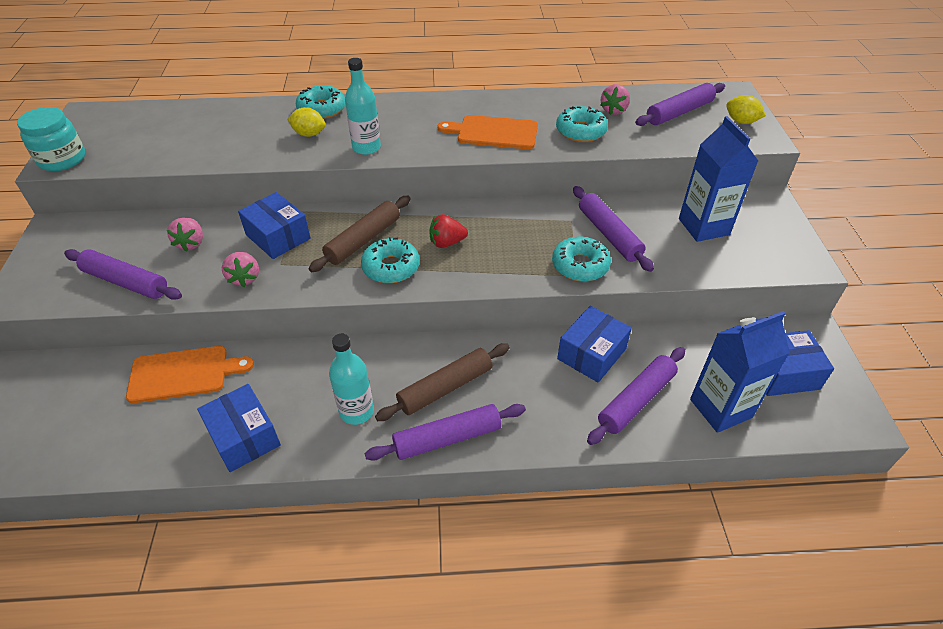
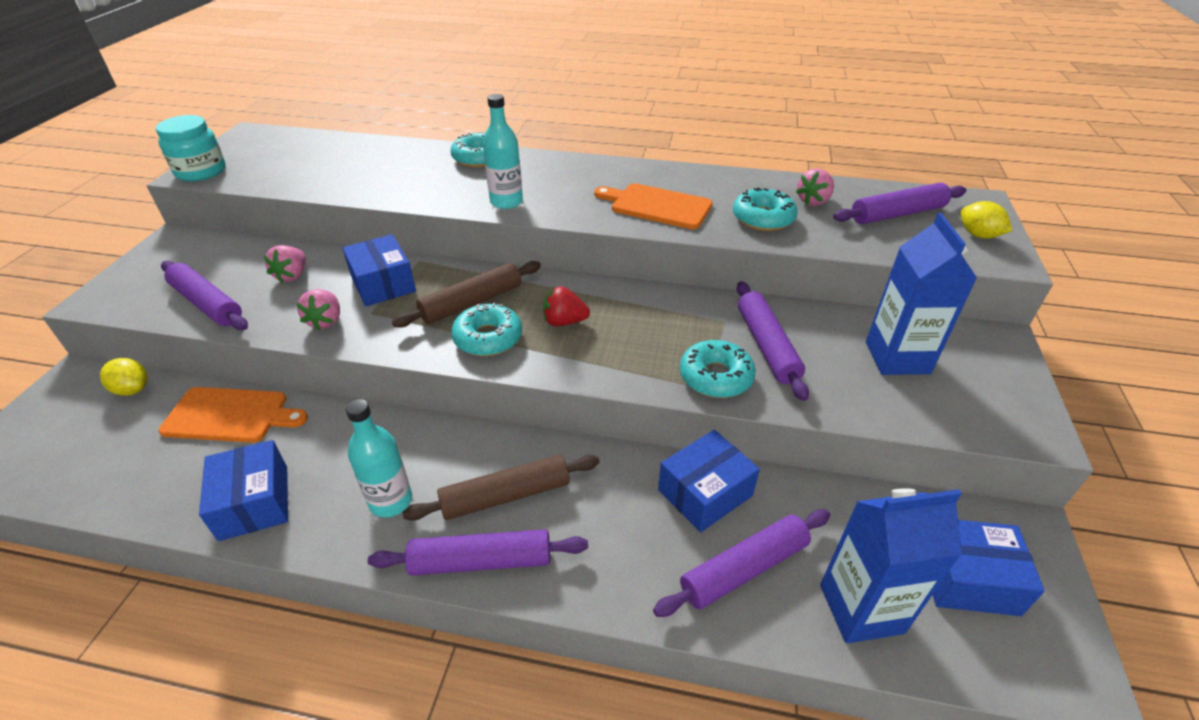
camera: 15 degrees right, 5 degrees down
(309, 134) = (453, 180): yellow lemon -> yellow lemon (132, 389)

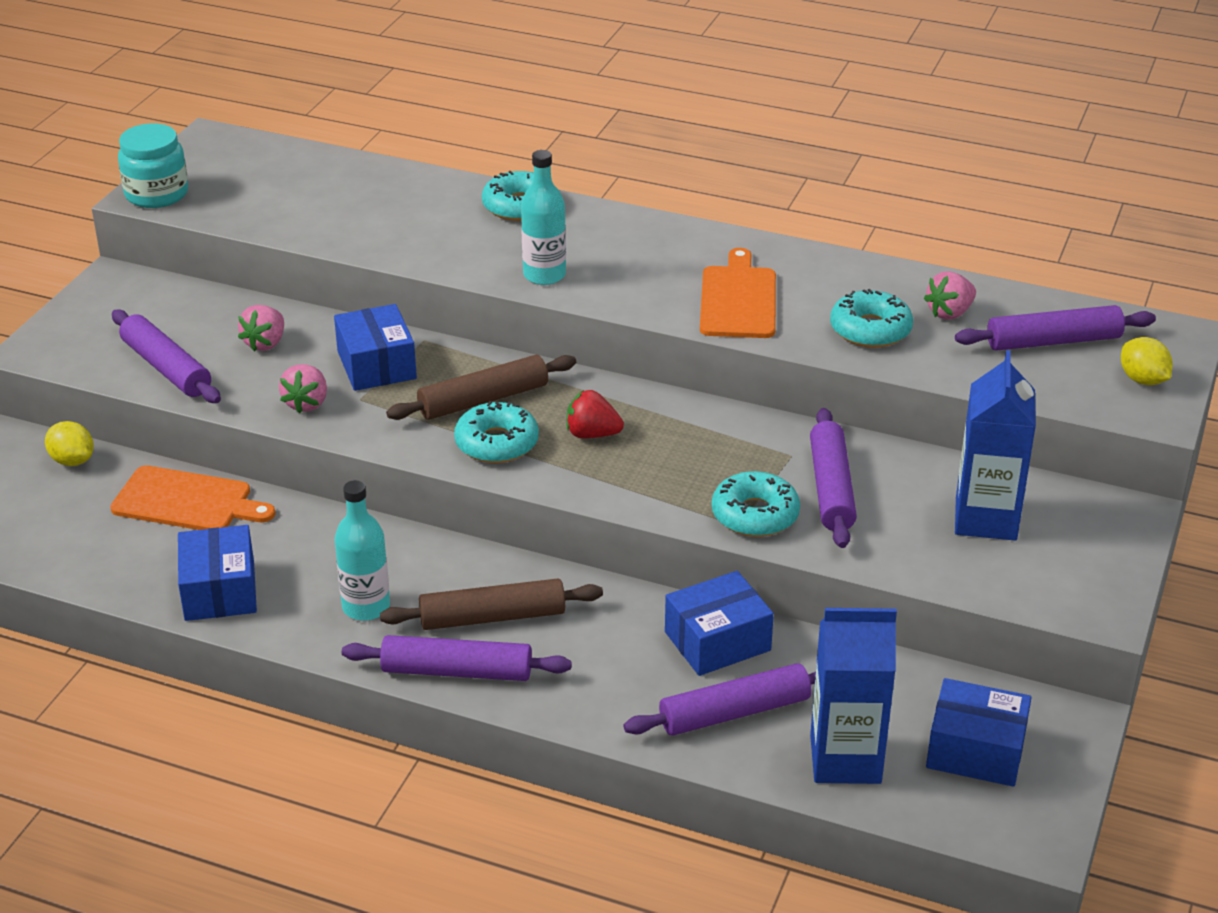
camera: 10 degrees right, 5 degrees down
(657, 206) = (738, 299): orange cutting board -> orange cutting board turned 60 degrees clockwise

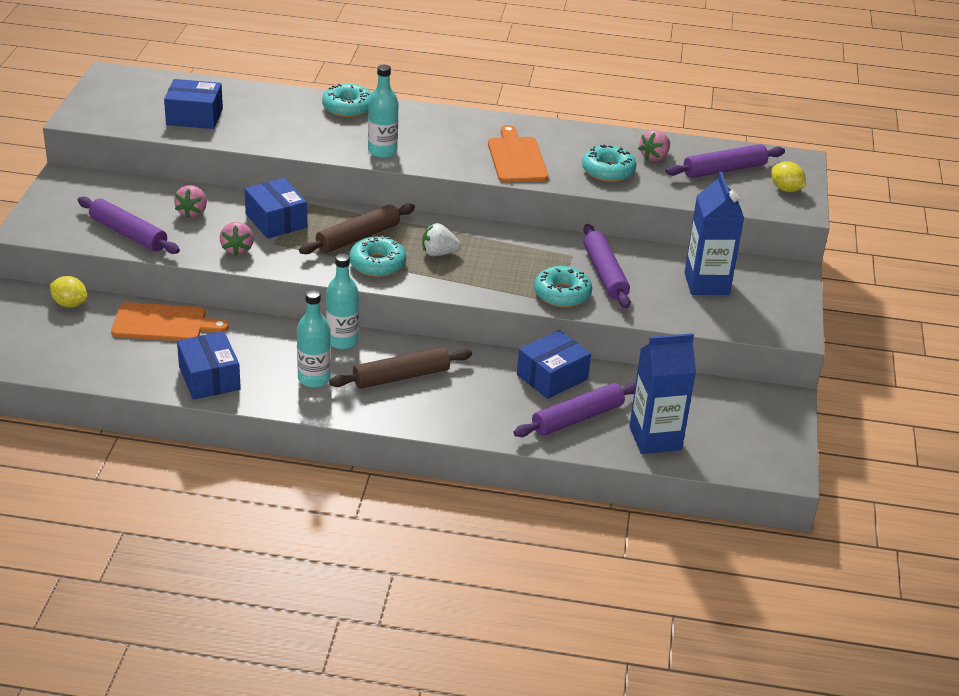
camera: 15 degrees left, 0 degrees up
(157, 194) = (87, 115): turquoise jar -> none
(427, 552) = (342, 341): none -> turquoise bottle
(457, 671) = (390, 412): purple rolling pin -> none
(592, 434) = (439, 253): red strawberry -> white strawberry
(975, 751) = (732, 425): blue box -> blue box (194, 117)

